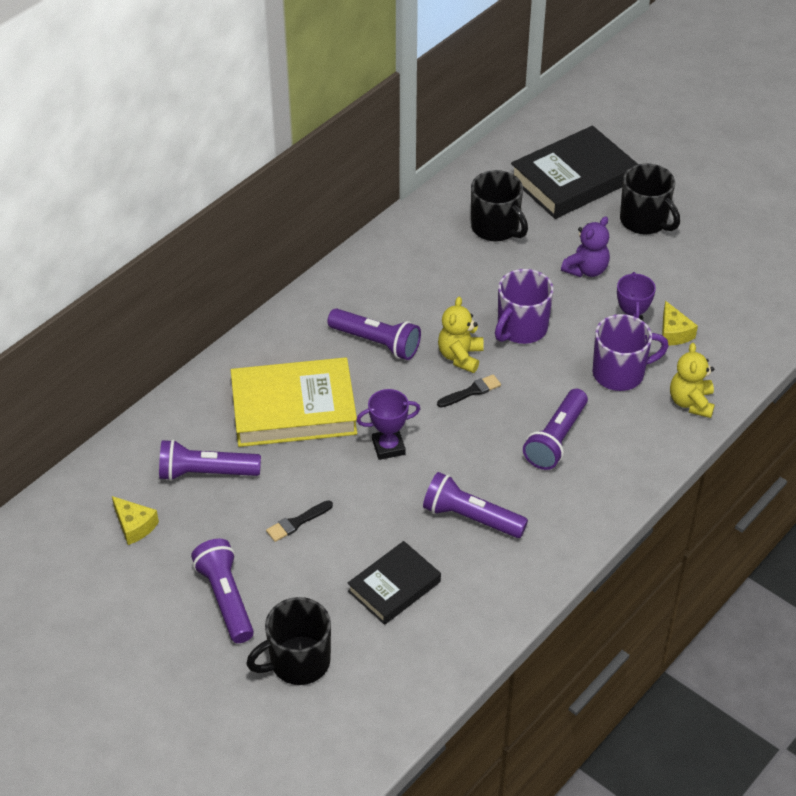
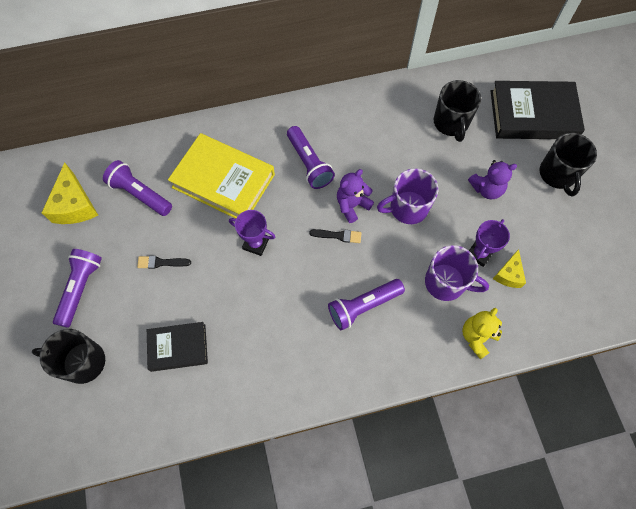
camera: 35 degrees right, 20 degrees up
(134, 526) = (74, 205): yellow cheese -> yellow cheese, size x1.66
(460, 356) = (352, 205): yellow teddy bear -> purple teddy bear
(471, 518) = (263, 329): purple flashlight -> none

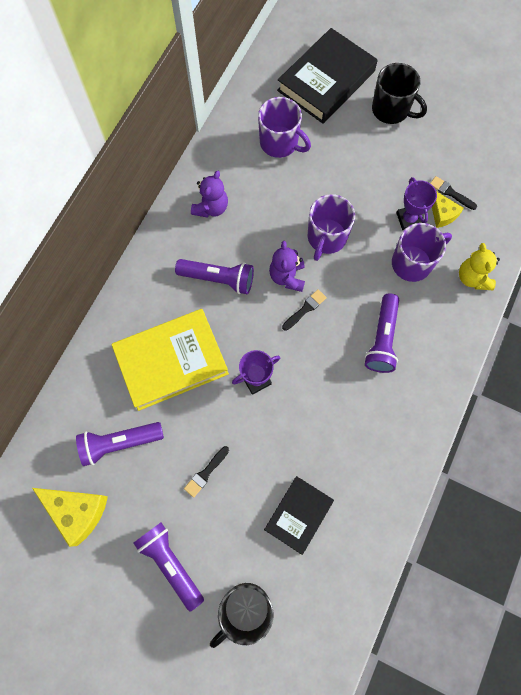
camera: 50 degrees left, 5 degrees up
(451, 123) = (280, 143): black mug -> purple mug
(486, 189) = (360, 168): purple teddy bear -> purple teddy bear (211, 207)
(533, 267) = (450, 193): none -> black brush

